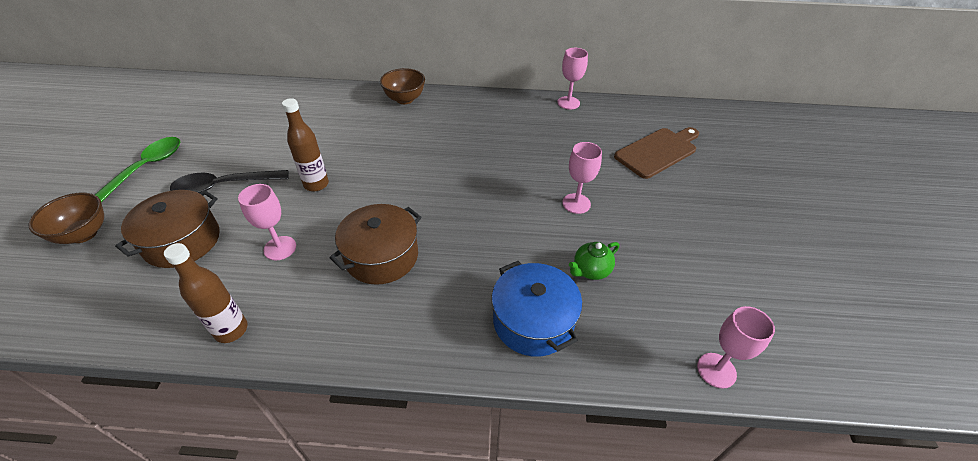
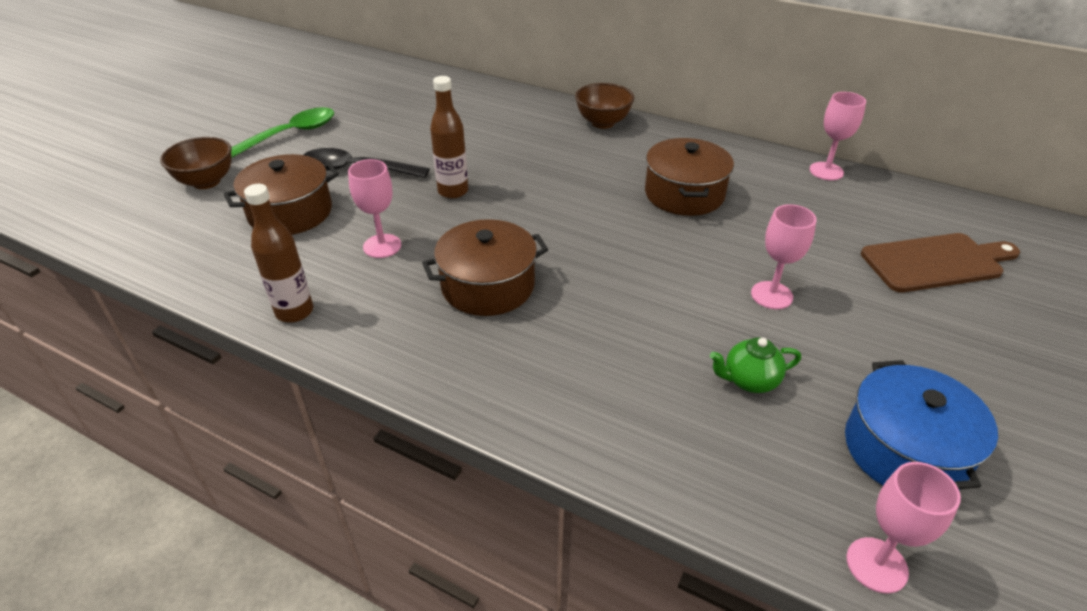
camera: 25 degrees right, 5 degrees down
(487, 143) = (684, 194): none -> brown pot
(533, 321) = (637, 414): blue pot -> blue pot (904, 450)

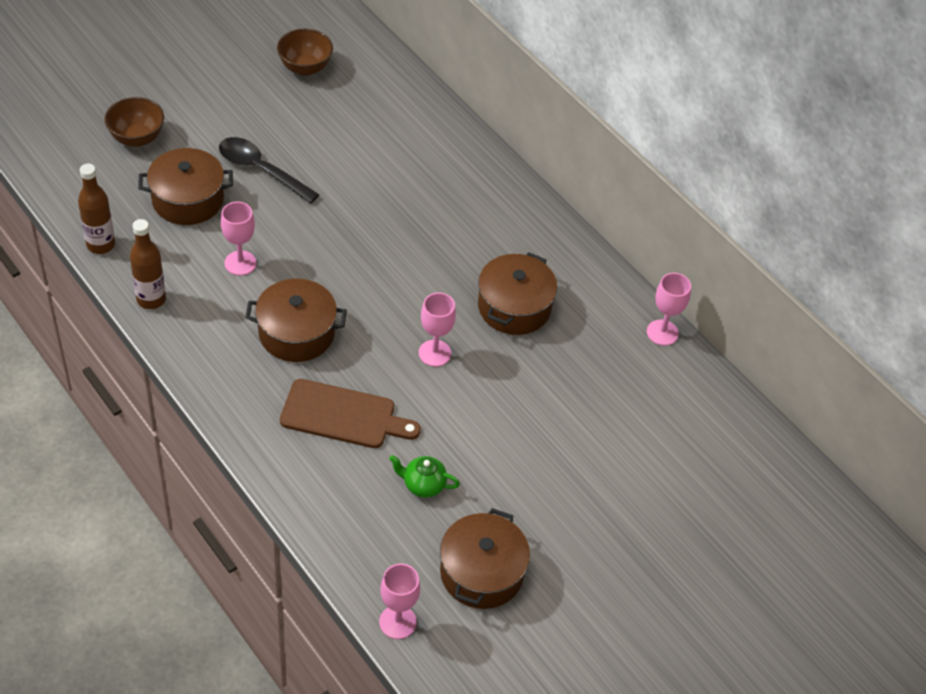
camera: 20 degrees right, 10 degrees up
(289, 135) = (224, 104): green spoon -> none
(453, 191) = (325, 227): brown bottle -> brown bottle (101, 245)
(603, 123) = (509, 194): brown bowl -> brown bowl (305, 68)
(771, 295) = (499, 429): pink goblet -> pink goblet (434, 353)
(904, 450) = (481, 572): blue pot -> brown pot
(936, 262) = (658, 457): brown cutting board -> brown cutting board (343, 415)

